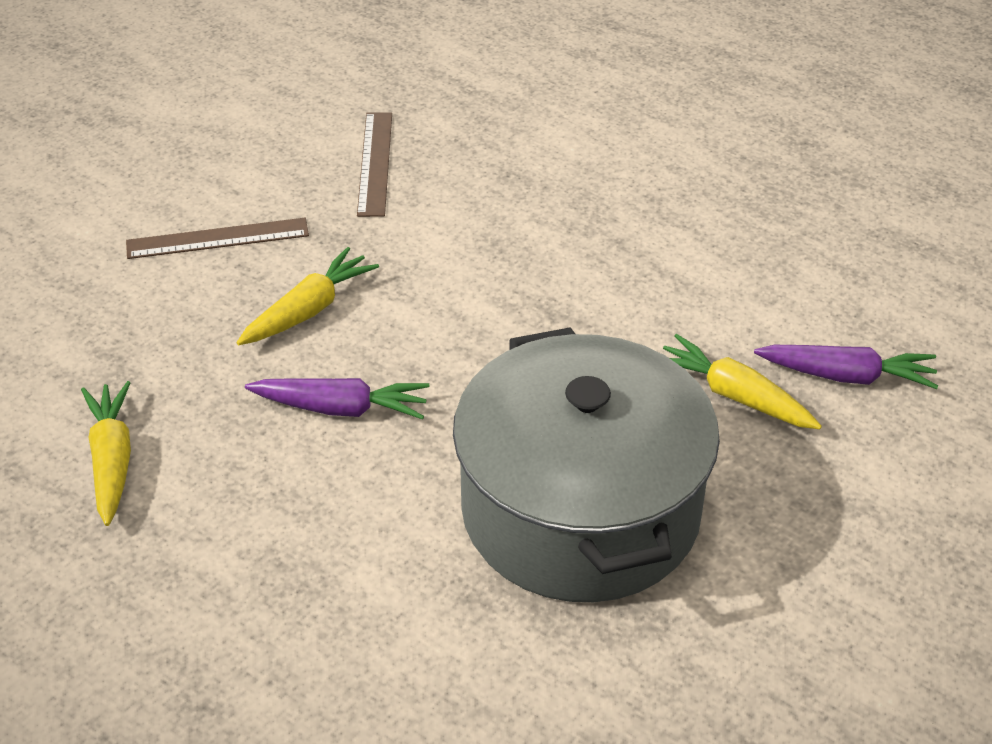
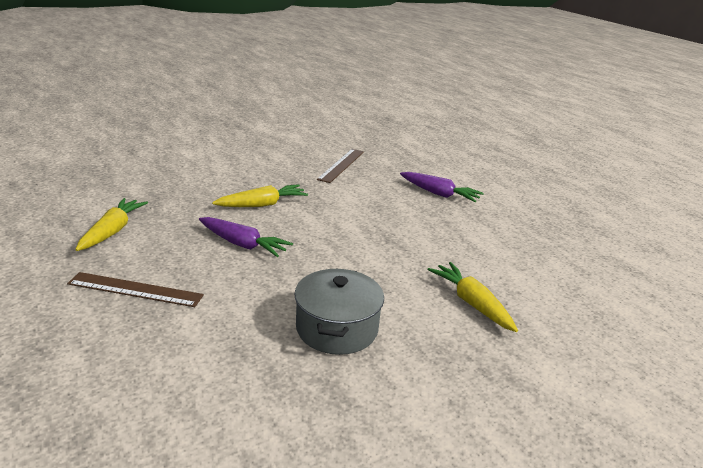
camera: 20 degrees right, 15 degrees down
(217, 238) = (244, 171): brown ruler -> brown ruler (135, 289)
(580, 511) = (337, 328): grey pot -> grey pot, size x0.52
(847, 376) = (552, 315): purple carrot -> purple carrot (439, 194)

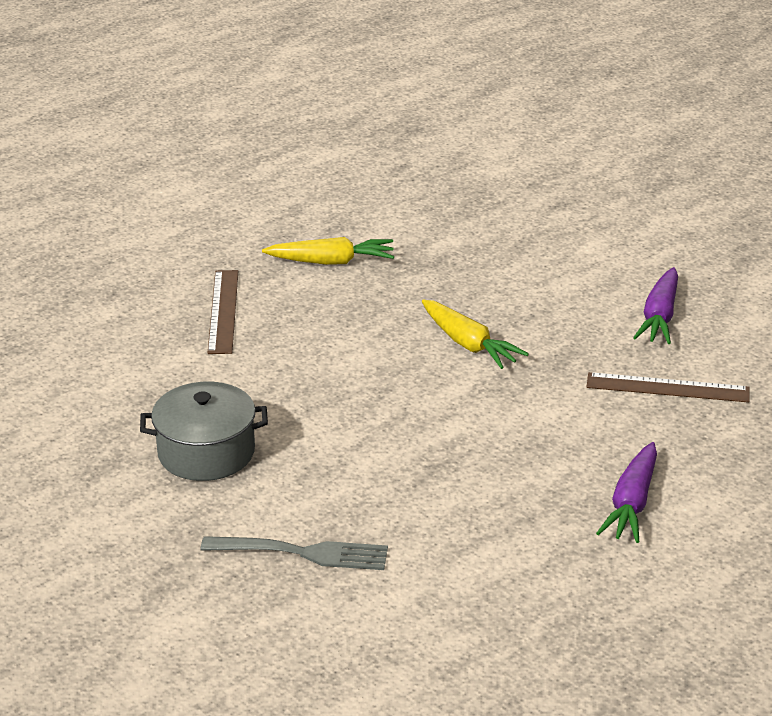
camera: 80 degrees right, 5 degrees up
(243, 244) = (352, 353): purple carrot -> purple carrot (659, 317)
(471, 303) = (303, 553): yellow carrot -> grey fork

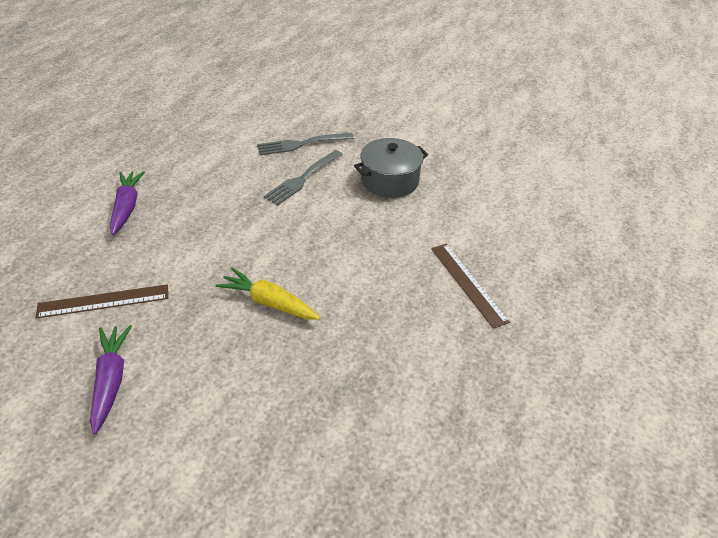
camera: 155 degrees right, 10 degrees up
(332, 262) = (427, 364): yellow carrot -> none
(340, 487) = (302, 179): none -> grey fork

